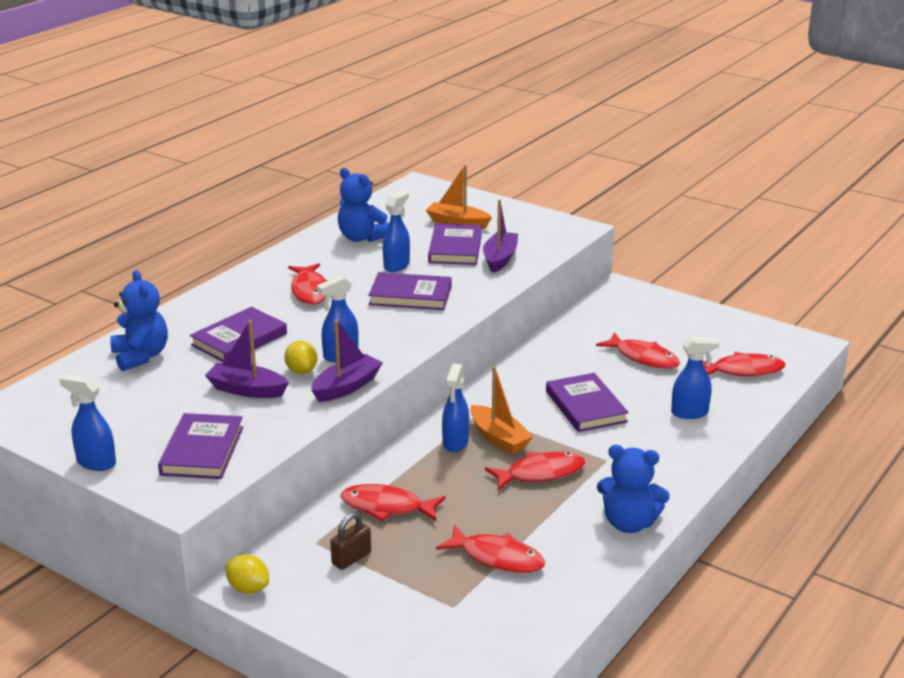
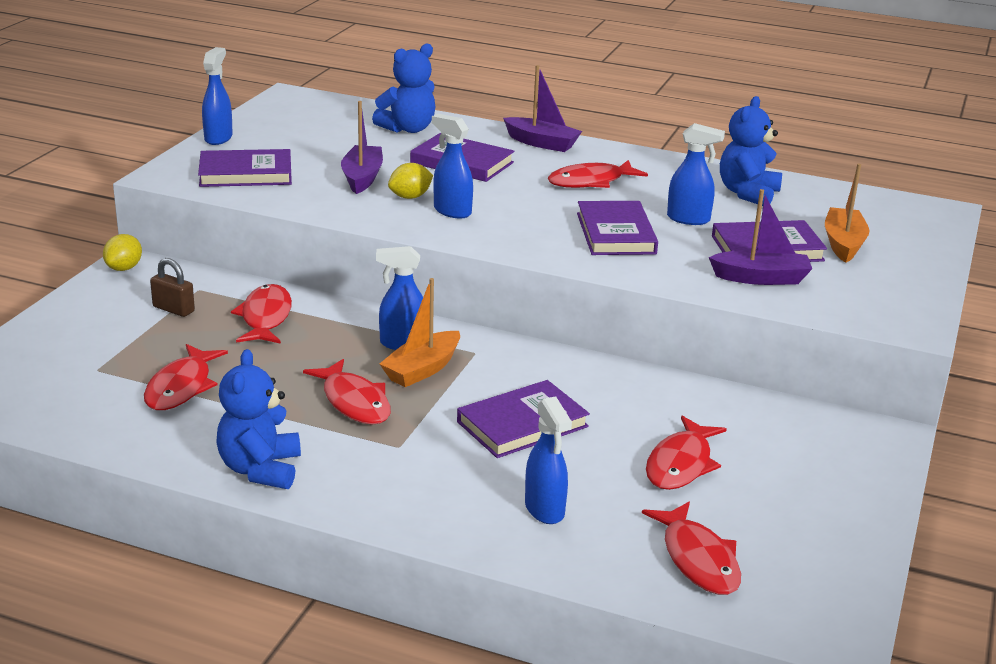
camera: 75 degrees right, 0 degrees up
(346, 387) = (385, 221): purple boat -> purple boat (541, 143)

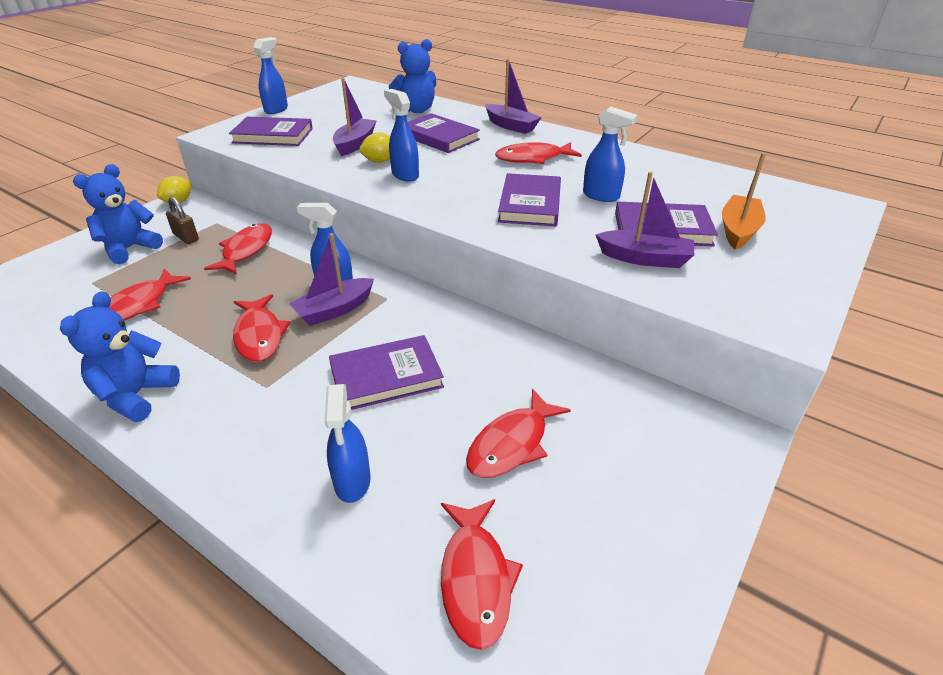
camera: 15 degrees right, 10 degrees up
(422, 369) = (334, 310): orange boat -> purple boat
(747, 193) = (664, 177): blue teddy bear -> blue teddy bear (129, 248)

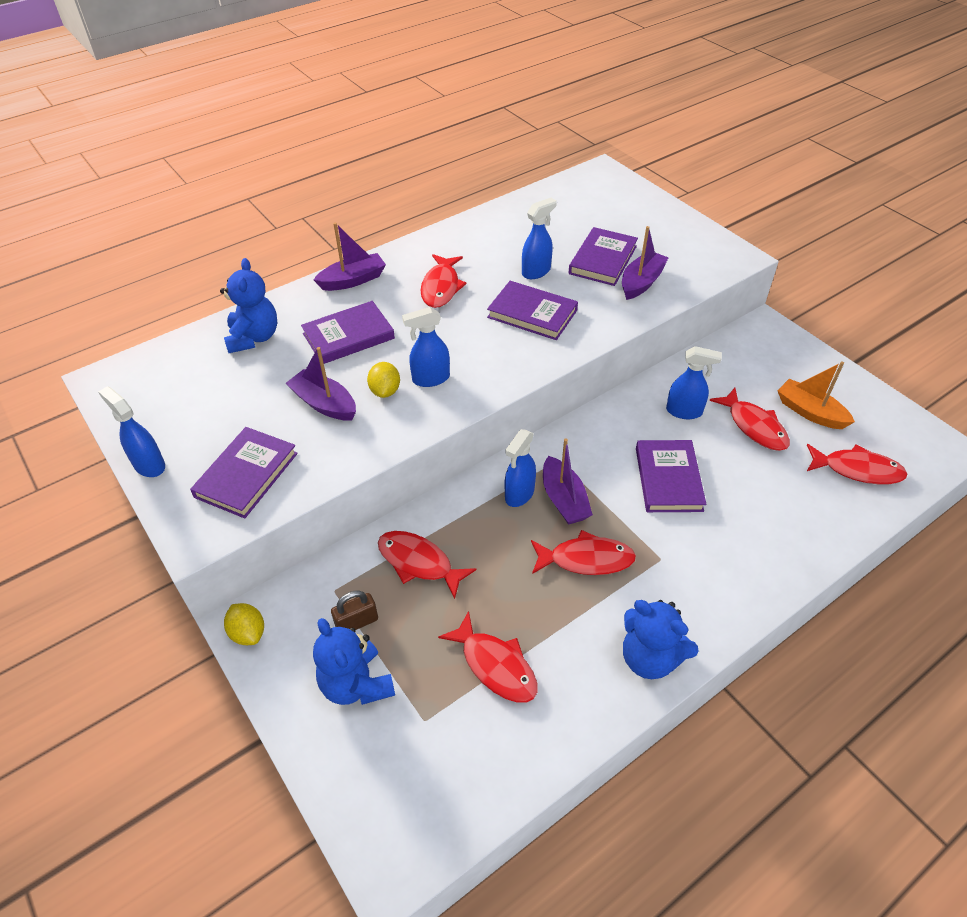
camera: 70 degrees left, 10 degrees up
(352, 482) = (775, 516): blue spray bottle -> blue spray bottle (684, 411)
(738, 230) = (619, 228): orange boat -> orange boat (810, 412)

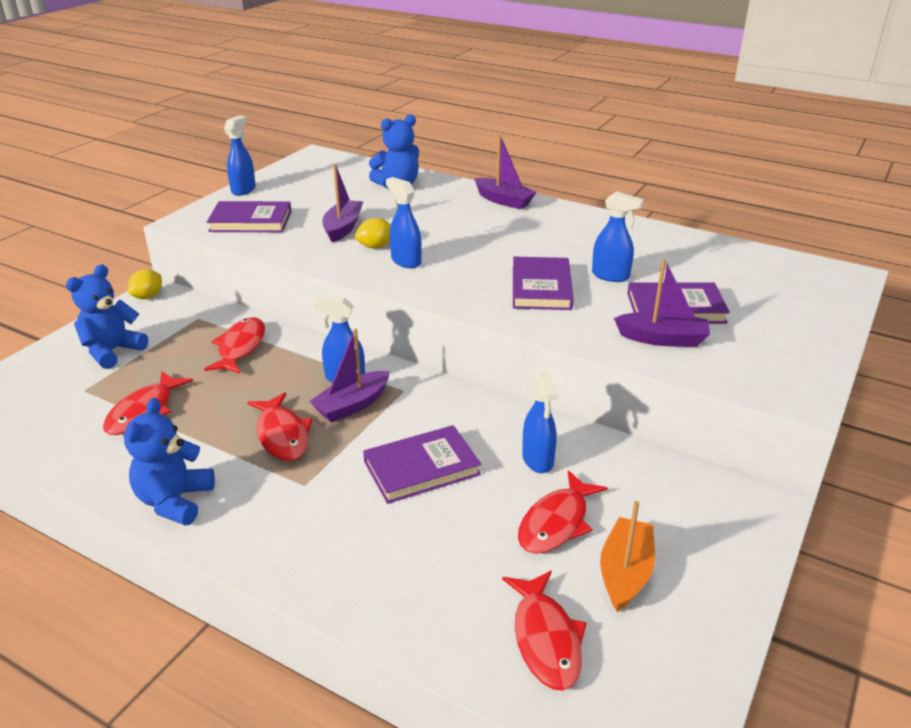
camera: 65 degrees right, 15 degrees down
(348, 336) = (431, 216): purple book -> none
(357, 622) = (170, 336): brown padlock -> none
(441, 287) = (534, 237): red fish -> none

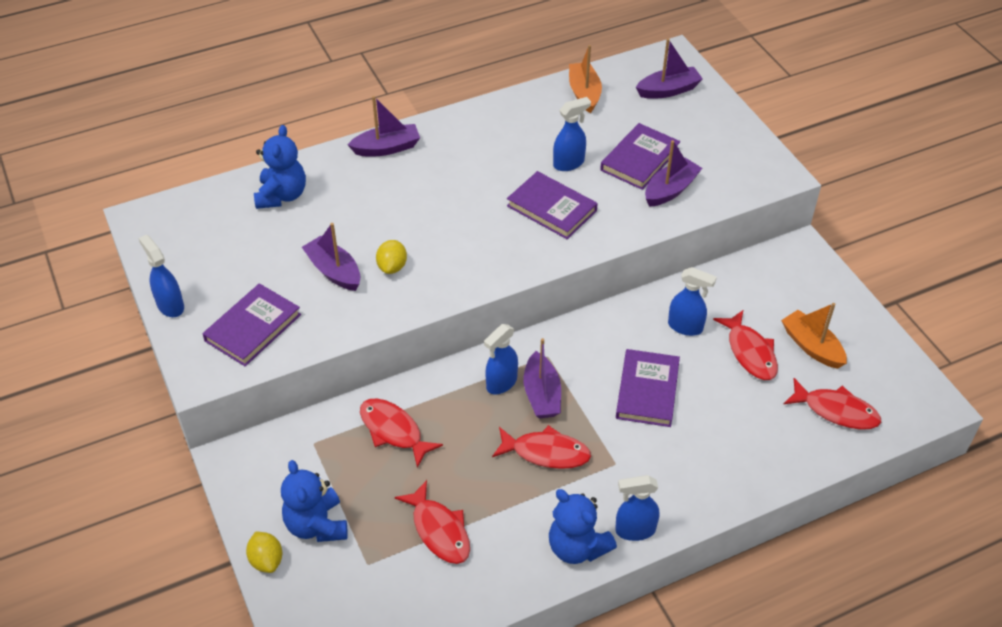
camera: 55 degrees left, 15 degrees up
(148, 296) = (233, 467): yellow lemon -> yellow lemon (266, 560)
(405, 261) = (437, 261): blue spray bottle -> blue spray bottle (634, 530)
(711, 252) = (584, 93): none -> orange boat
(796, 290) = (668, 90): none -> purple boat

